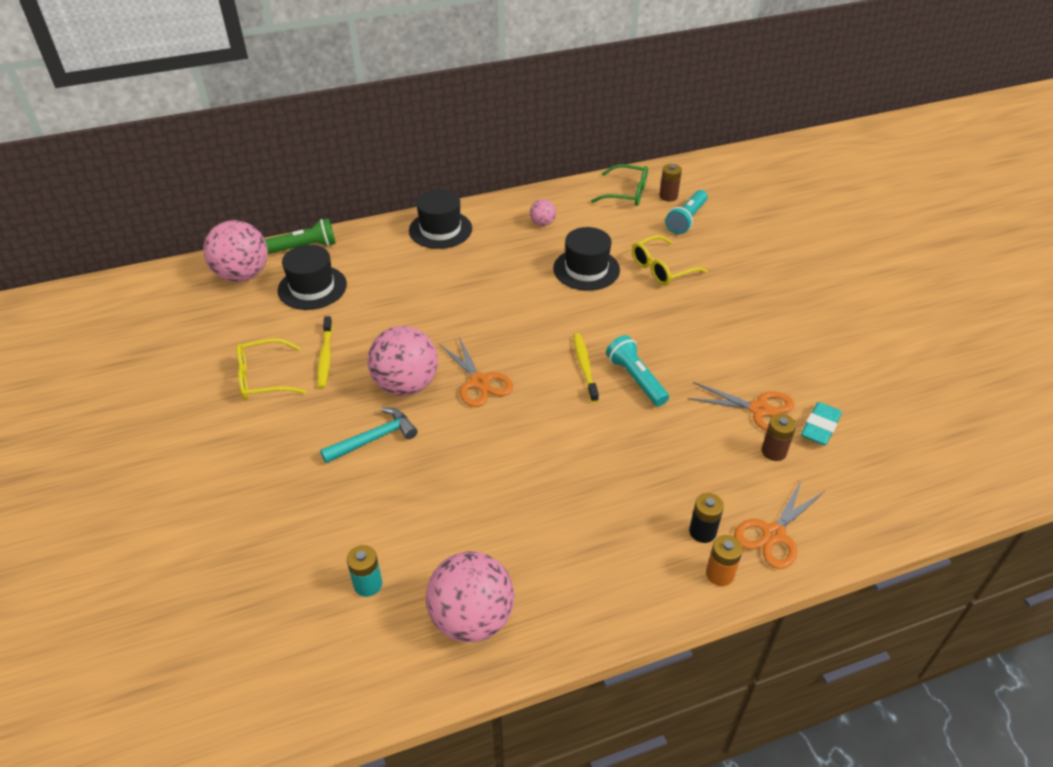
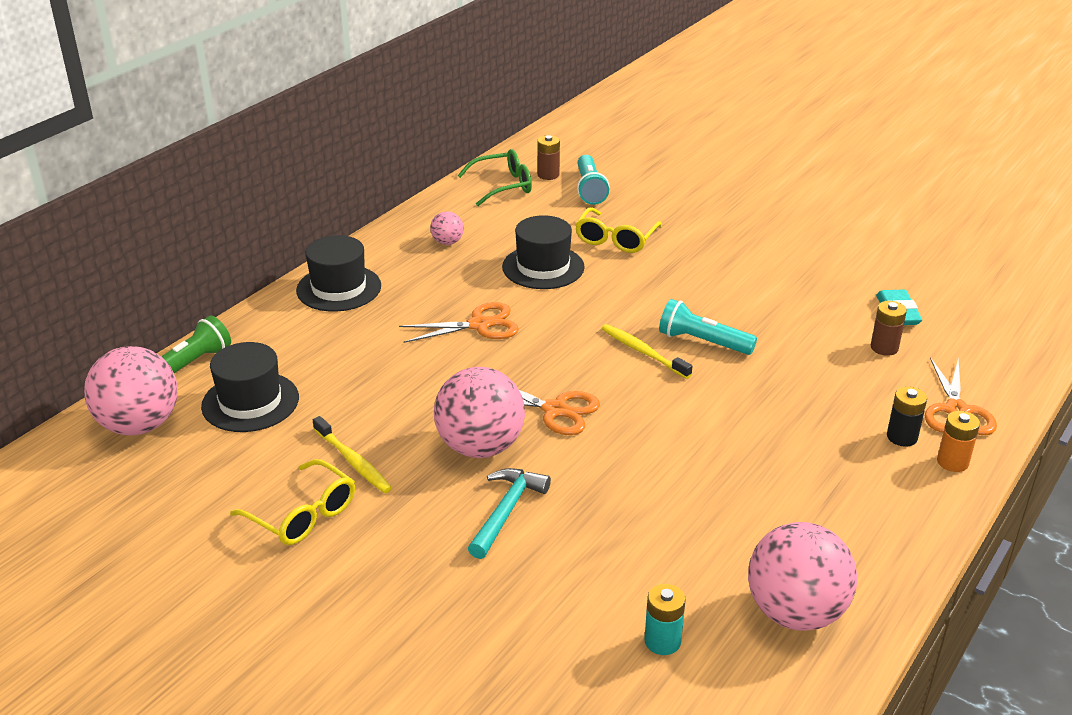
camera: 35 degrees left, 10 degrees down
(264, 378) = (302, 514): yellow glasses -> yellow glasses turned 90 degrees counterclockwise
(759, 409) = (835, 320): orange scissors -> orange scissors (479, 325)

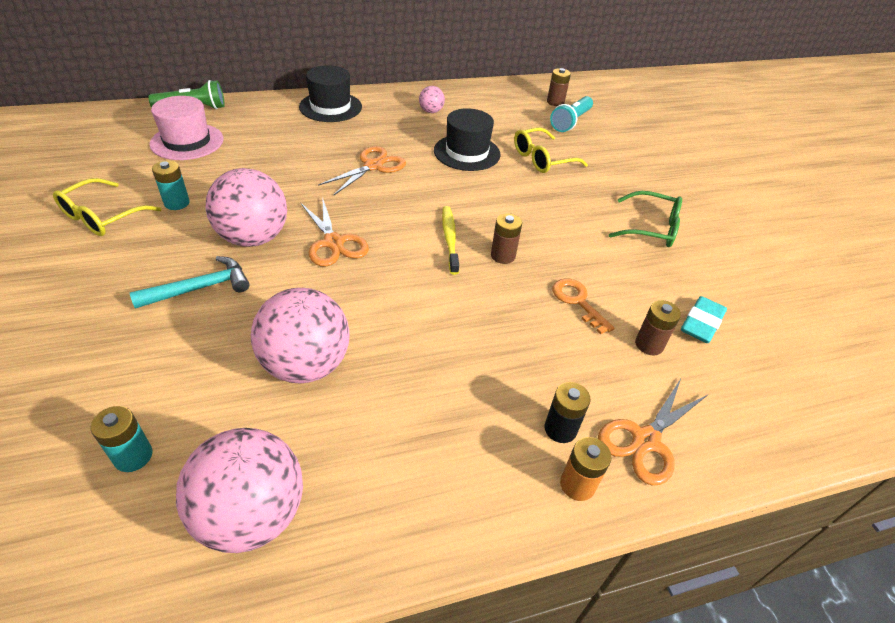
camera: 35 degrees right, 10 degrees up
(139, 425) = (121, 124): pink ball -> pink ball (306, 365)
(250, 402) = (187, 141): black hat -> pink hat
(302, 514) = (103, 216): yellow glasses -> yellow glasses turned 45 degrees clockwise
(353, 461) = (177, 203): yellow toothbrush -> turquoise battery
(479, 325) = (373, 166): orange scissors -> orange scissors turned 75 degrees counterclockwise
(502, 186) = (515, 96): green glasses -> green glasses (650, 228)
(702, 342) = (503, 256): turquoise flashlight -> brown battery
(802, 345) = (578, 302): none -> orange key

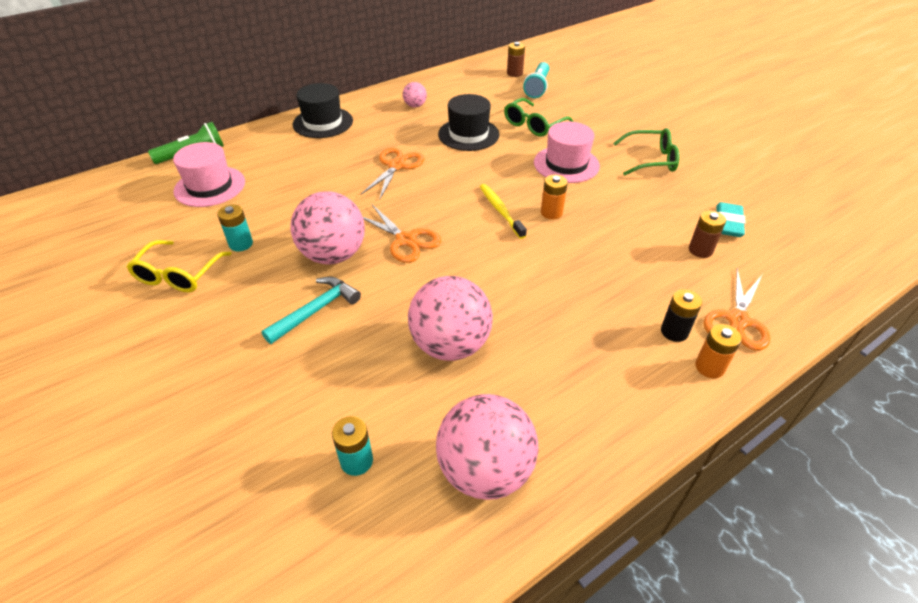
camera: 15 degrees left, 0 degrees up
(503, 256) = (551, 213): brown battery -> orange battery
(542, 159) = (534, 124): yellow glasses -> green glasses
(552, 209) = (566, 164): none -> pink hat
(578, 302) = (630, 233): orange key -> none

